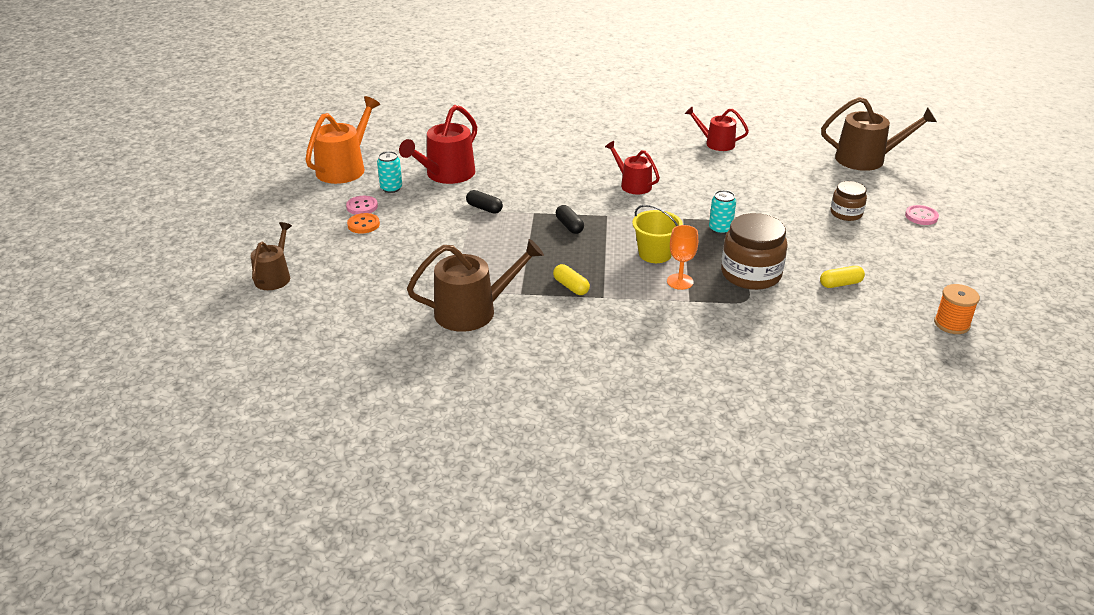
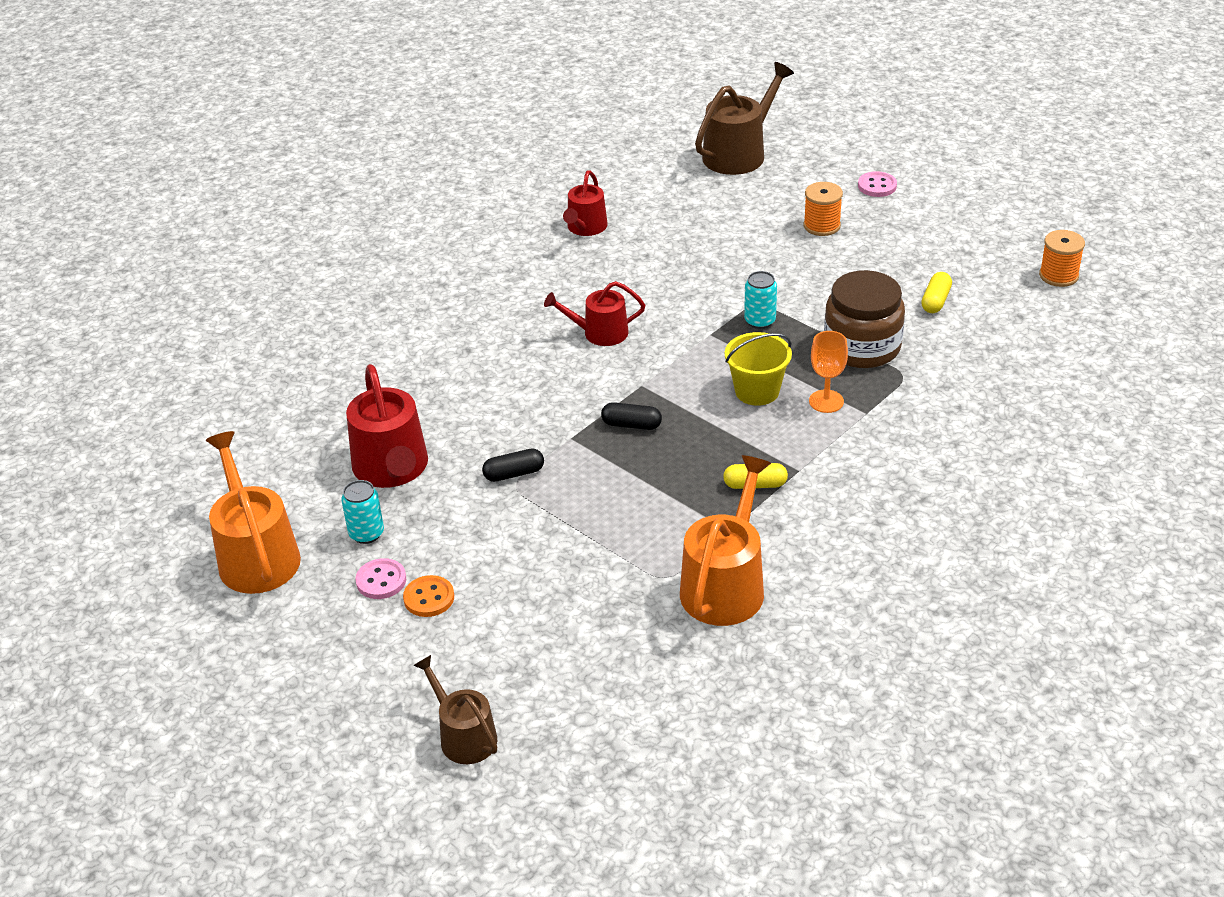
camera: 50 degrees left, 5 degrees up
(473, 311) = (725, 585): brown watering can -> orange watering can
(716, 143) = (585, 227): red watering can -> red watering can turned 45 degrees counterclockwise
(846, 213) = (822, 226): brown jar -> orange spool

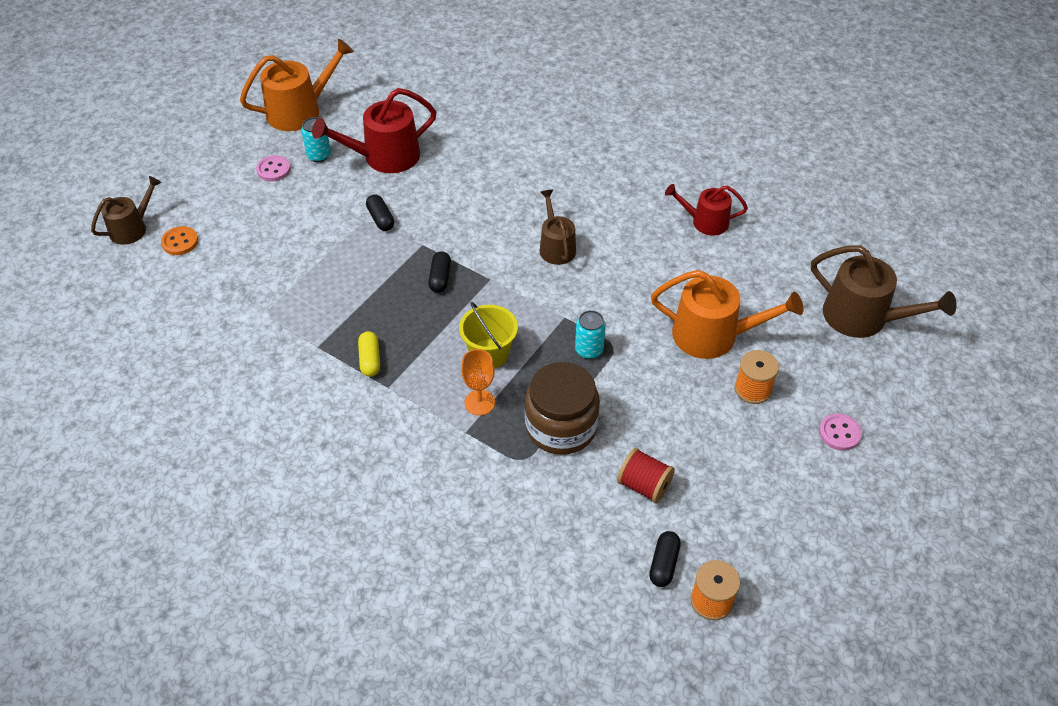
camera: 80 degrees right, 10 degrees up
(429, 598) = (256, 194): orange button -> orange button (180, 242)
(600, 333) = (556, 247): red watering can -> brown watering can
(725, 585) = (257, 349): orange watering can -> orange watering can (713, 335)
(935, 301) = (644, 485): yellow capsule -> red spool
(1023, 298) = (663, 564): none -> black capsule

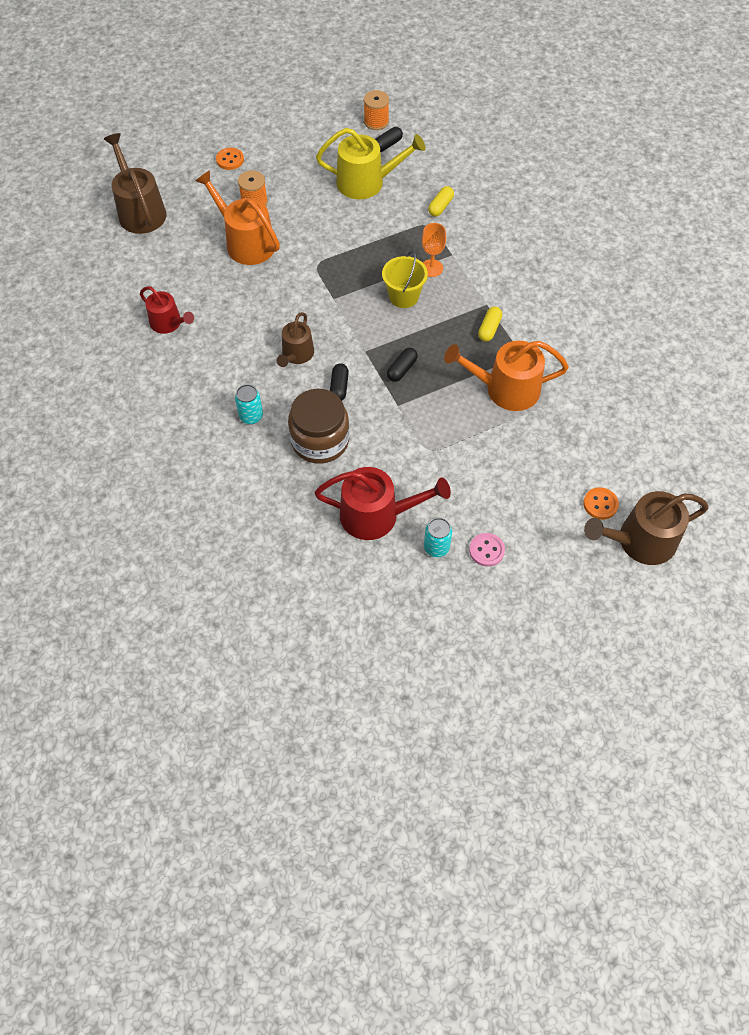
camera: 150 degrees left, 10 degrees up
(132, 228) = (640, 541): brown watering can -> brown watering can, size x1.61
(300, 111) = (427, 621): orange watering can -> orange watering can (506, 389)
(380, 219) = (417, 447): black capsule -> black capsule (339, 387)
(523, 495) = (440, 206): none -> yellow capsule
(561, 427) = (390, 232): brown jar -> brown jar (320, 440)
(589, 350) = (335, 269): turquoise can -> turquoise can (251, 416)
(644, 485) = (366, 182): red spool -> yellow watering can
(839, 433) = (230, 160): pink button -> orange button

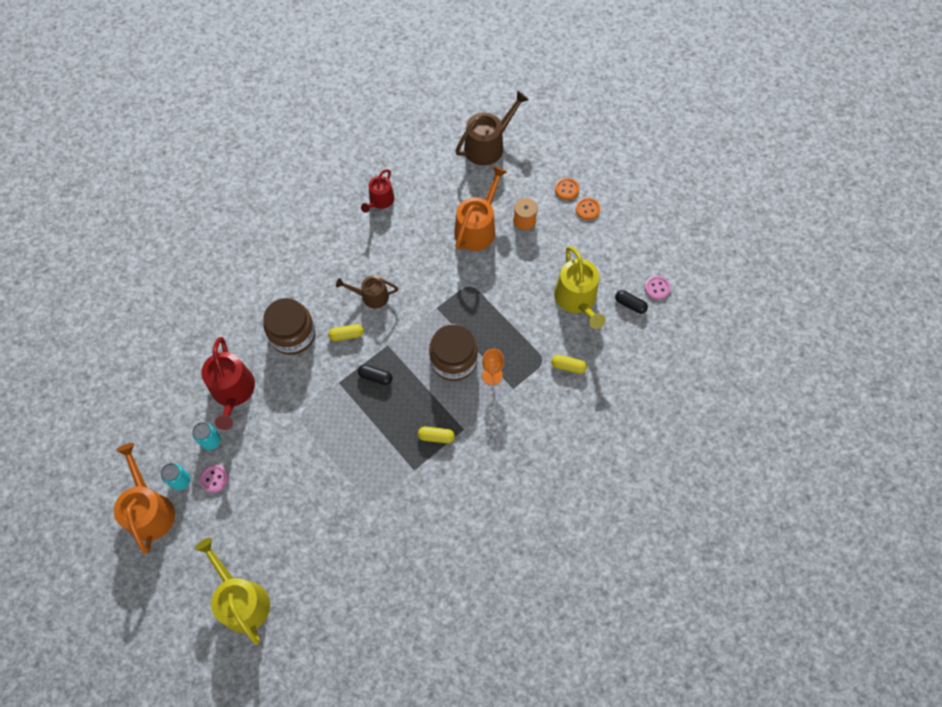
camera: 75 degrees right, 5 degrees up
(251, 416) = (305, 281): turquoise can -> turquoise can (181, 481)
(339, 387) = (346, 335): black capsule -> yellow capsule
(376, 122) = (657, 288): orange spool -> pink button
(403, 296) = (453, 360): yellow bucket -> brown jar
(506, 389) = (374, 463): orange watering can -> orange watering can (150, 510)
(600, 504) = (272, 561): orange button -> orange button (587, 209)
(640, 541) = (241, 600): brown watering can -> yellow watering can

